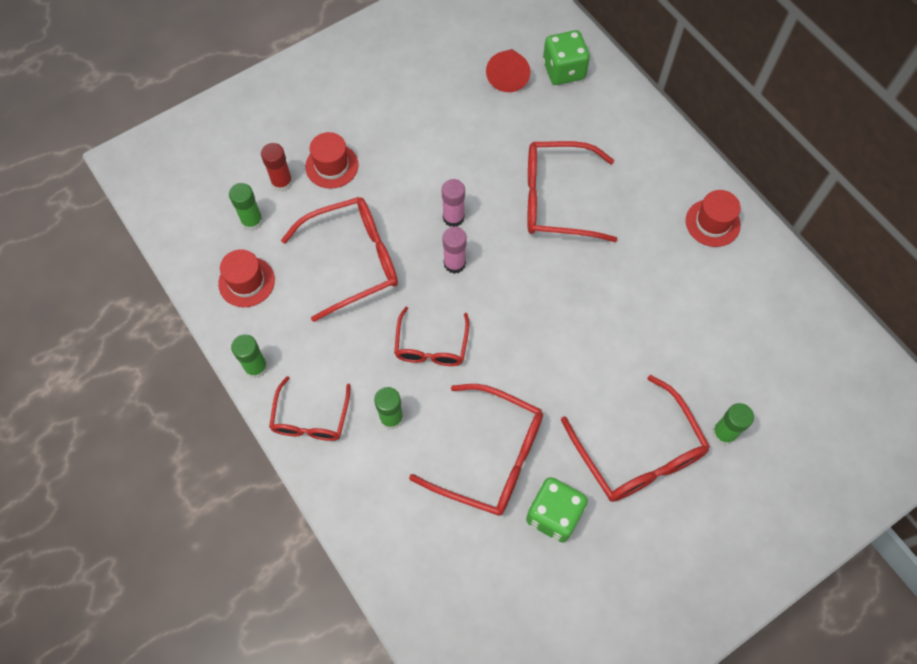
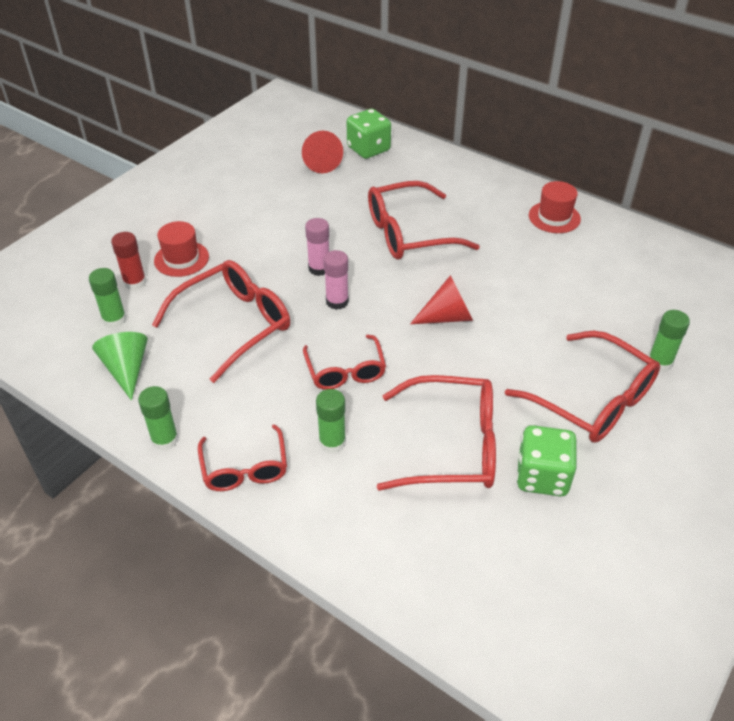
camera: 20 degrees left, 20 degrees down
(246, 282) = (126, 369): red hat -> green cone
(549, 315) = (447, 317): none -> red cone

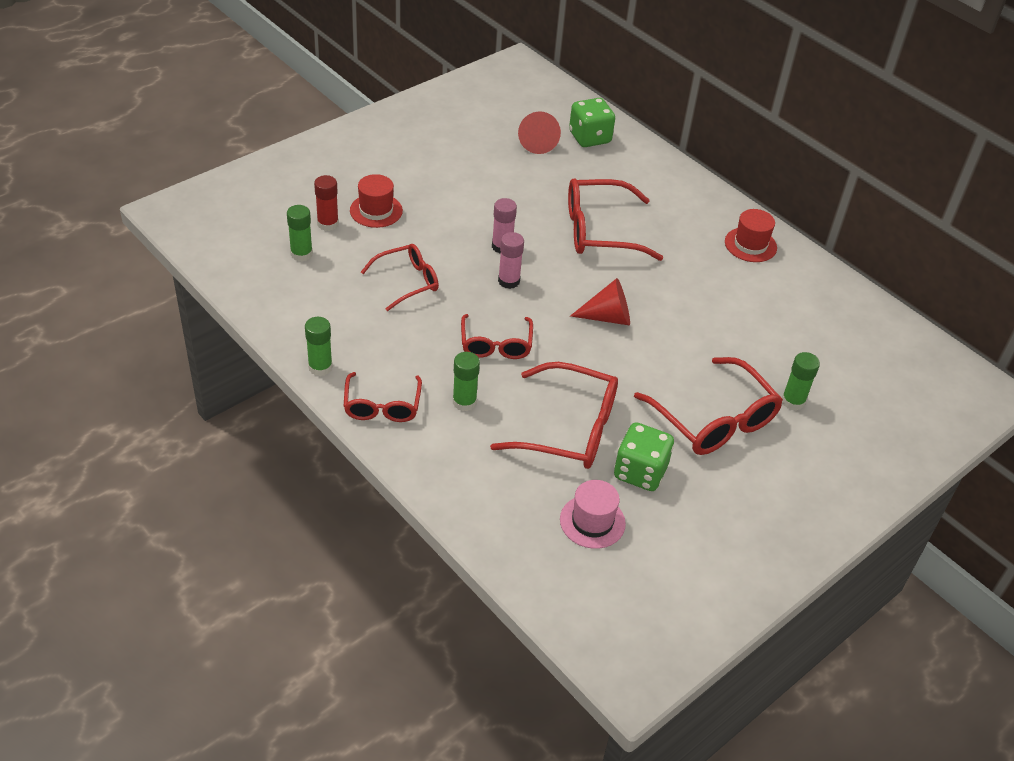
camera: 10 degrees right, 0 degrees up
(126, 369) = (302, 301): green cone -> none
(233, 325) = (406, 282): red glasses -> red glasses, size x0.63
(514, 548) = (592, 521): none -> pink hat

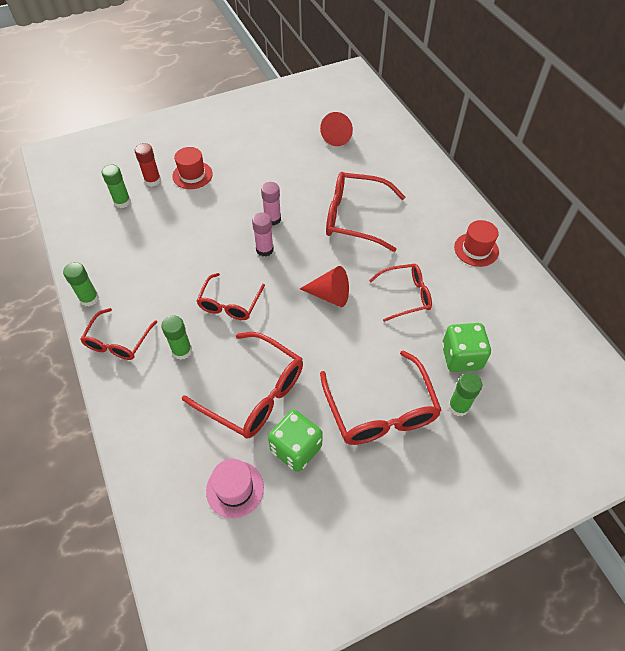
camera: 20 degrees right, 10 degrees up
(406, 282) = (187, 237): red glasses -> red glasses (405, 296)
(589, 138) = (380, 138): green dice -> green dice (461, 357)

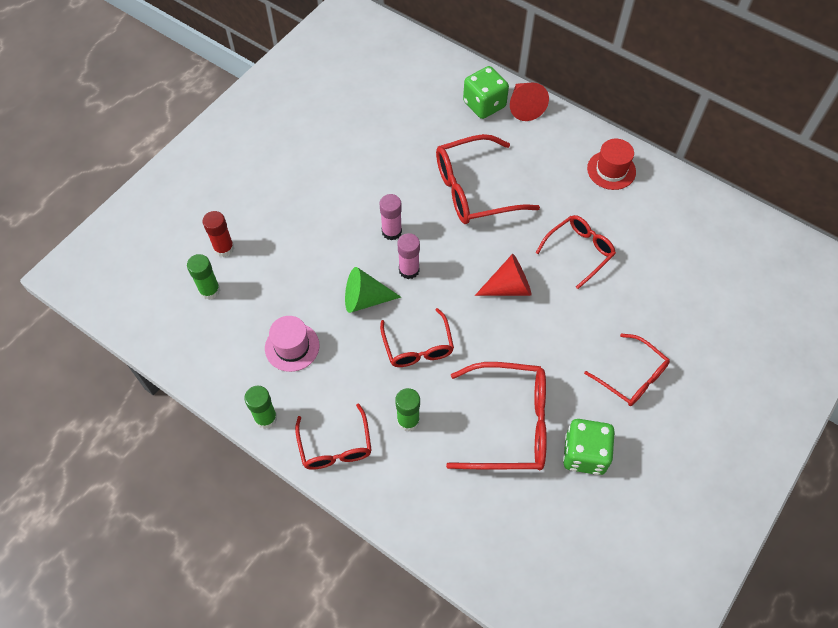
camera: 30 degrees left, 5 degrees up
(192, 175) = (264, 220): red hat -> none
(218, 254) = (365, 299): none -> green cone
(235, 489) = (558, 521): pink hat -> pink hat (292, 347)
(338, 136) = (390, 100): red cone -> red cone (524, 107)
(380, 409) = (631, 376): red glasses -> red glasses, size x0.63
(458, 406) = (694, 337): green glue stick -> none
(461, 357) = (667, 288): green dice -> green dice (484, 105)

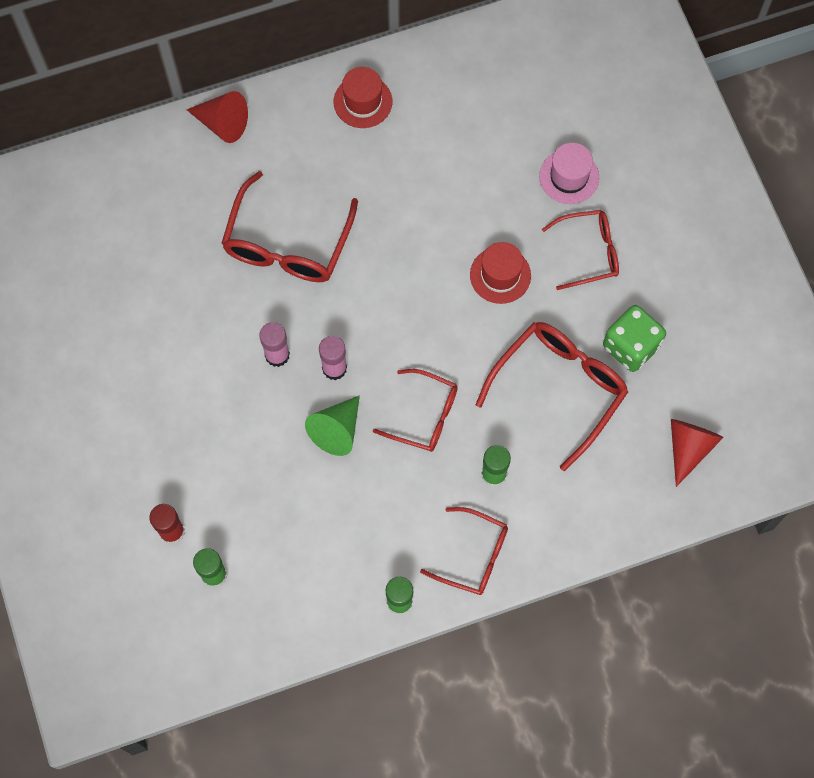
camera: 55 degrees left, 10 degrees up
(292, 347) = (339, 532): pink hat -> pink hat (569, 177)
(484, 105) = (189, 159): green dice -> none
(508, 287) = (421, 291): red cone -> red cone (688, 447)
(563, 329) = (500, 275): none -> red hat
(578, 252) = (430, 200): red glasses -> none

